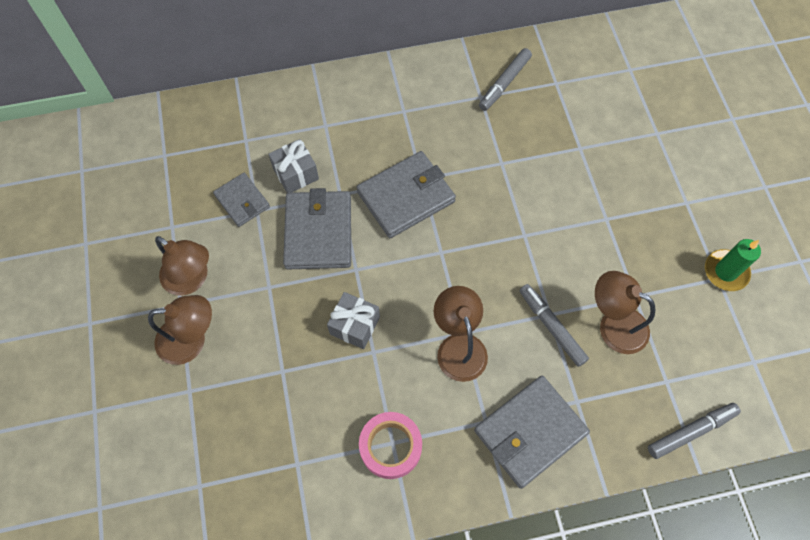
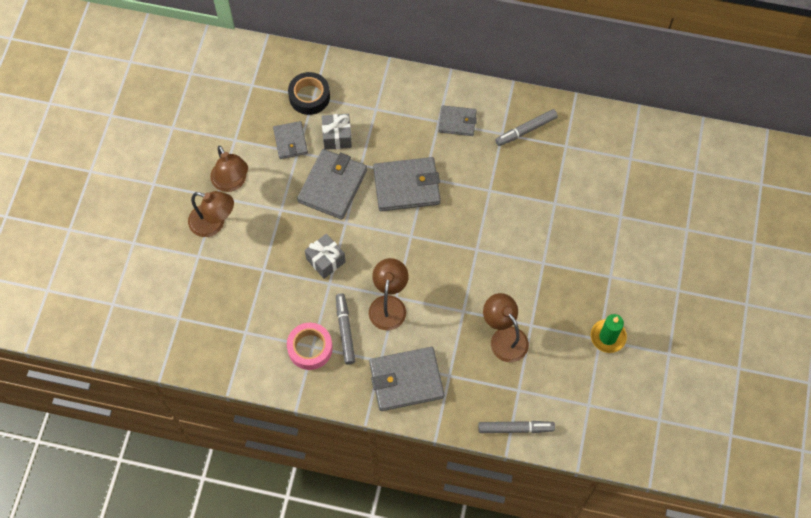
camera: 25 degrees right, 0 degrees up
(240, 141) = (309, 96): none -> black tape
(425, 104) = (457, 122): none -> grey wallet
(551, 327) = (459, 320): grey marker -> grey marker (345, 330)

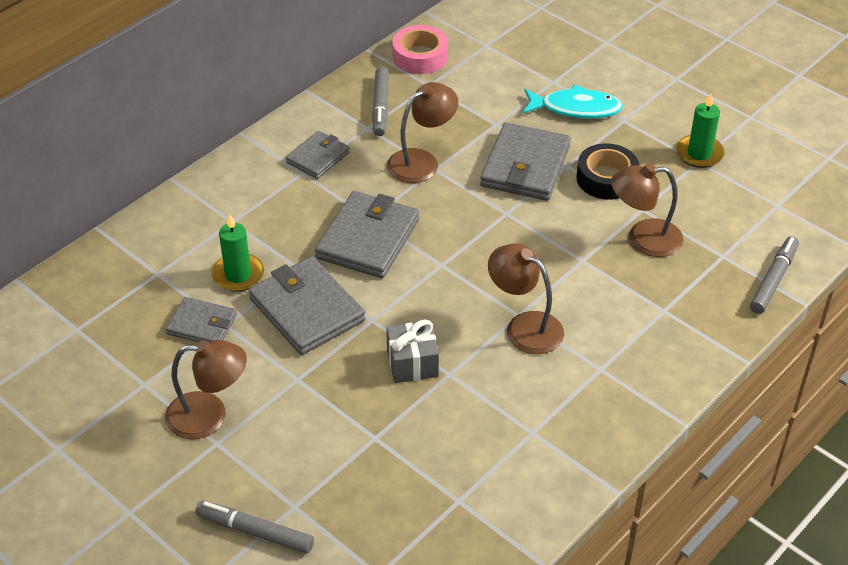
camera: 60 degrees left, 20 degrees down
(214, 223) = (257, 465): brown lamp -> brown lamp (421, 161)
(309, 96) = (153, 277): black tape -> black tape (606, 178)
(310, 348) = (533, 436): pink tape -> pink tape (420, 56)
(337, 137) = (238, 275): grey gift -> green candle
(345, 330) = (532, 387): grey marker -> grey marker (255, 532)
(406, 380) = (645, 354): grey wallet -> grey wallet (525, 166)
(602, 242) = (575, 108): none -> turquoise fish

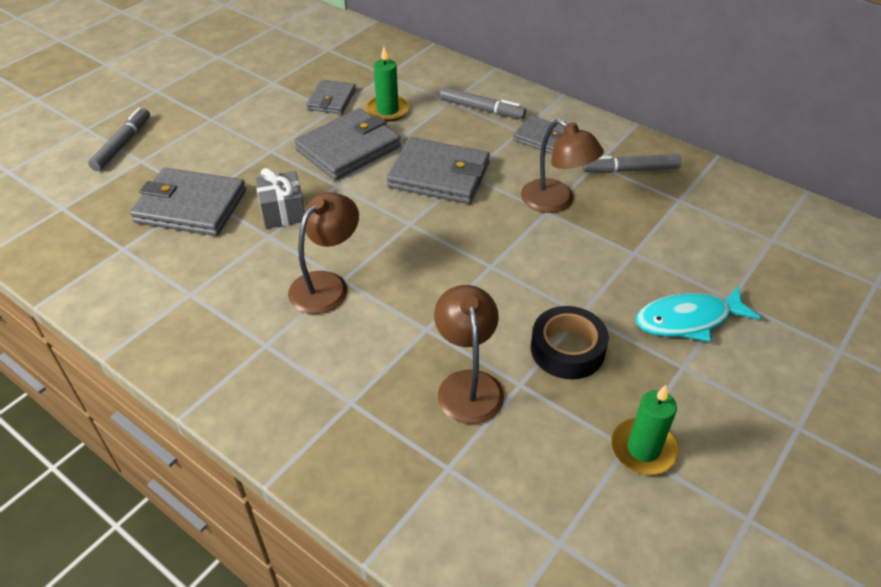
camera: 85 degrees right, 0 degrees up
(209, 416) = (238, 113): brown lamp -> none
(420, 56) = (724, 191): pink tape -> none
(525, 166) = (569, 278): grey wallet -> grey wallet (191, 206)
(575, 108) = (688, 320): turquoise fish -> turquoise fish turned 75 degrees clockwise
(773, 280) = (408, 526): grey marker -> grey marker (482, 109)

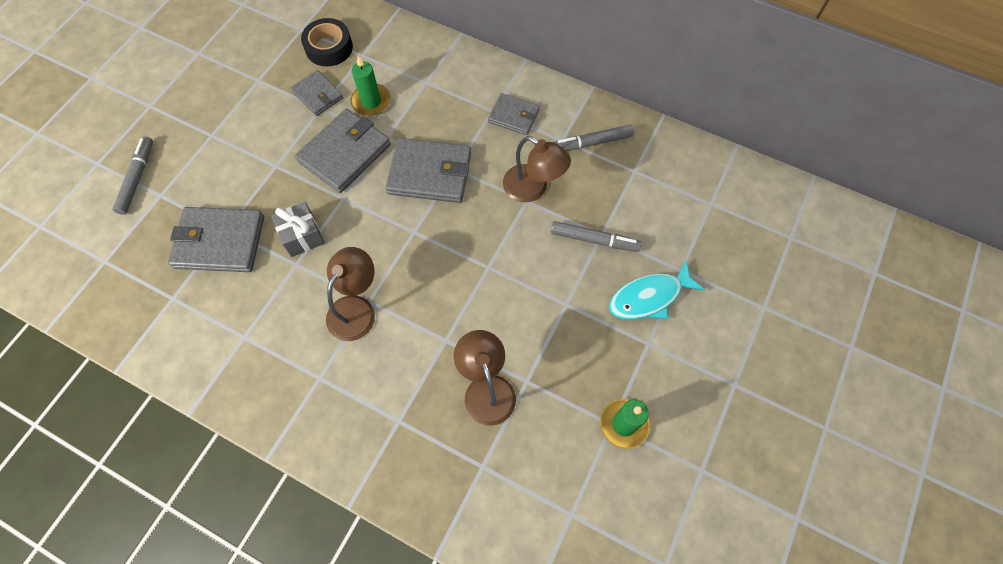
camera: 10 degrees left, 20 degrees up
(331, 100) = (317, 95): grey wallet -> grey wallet turned 45 degrees counterclockwise
(482, 109) = (455, 88): grey marker -> grey marker (594, 240)
(567, 349) = (559, 342): black tape -> black tape (329, 48)

